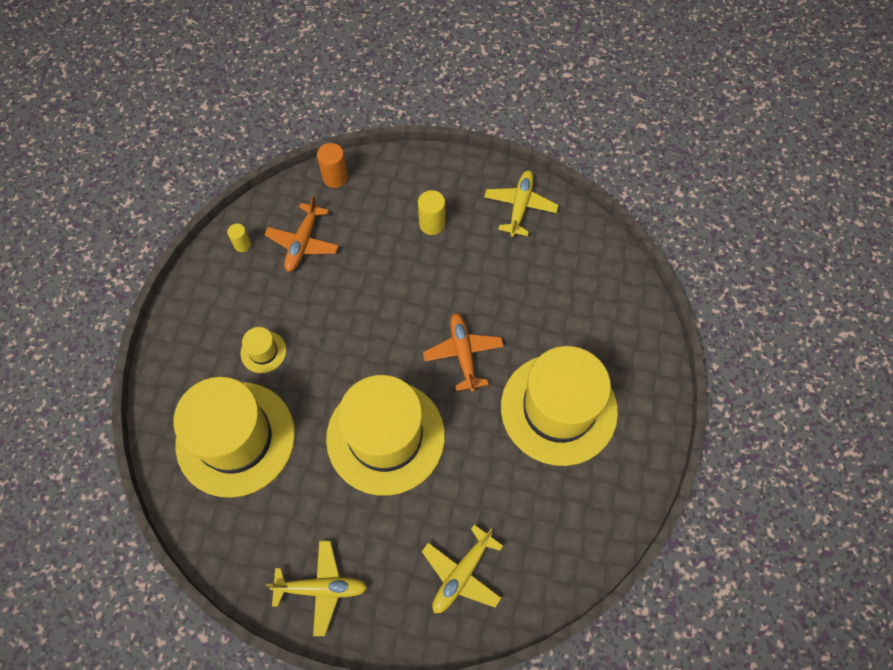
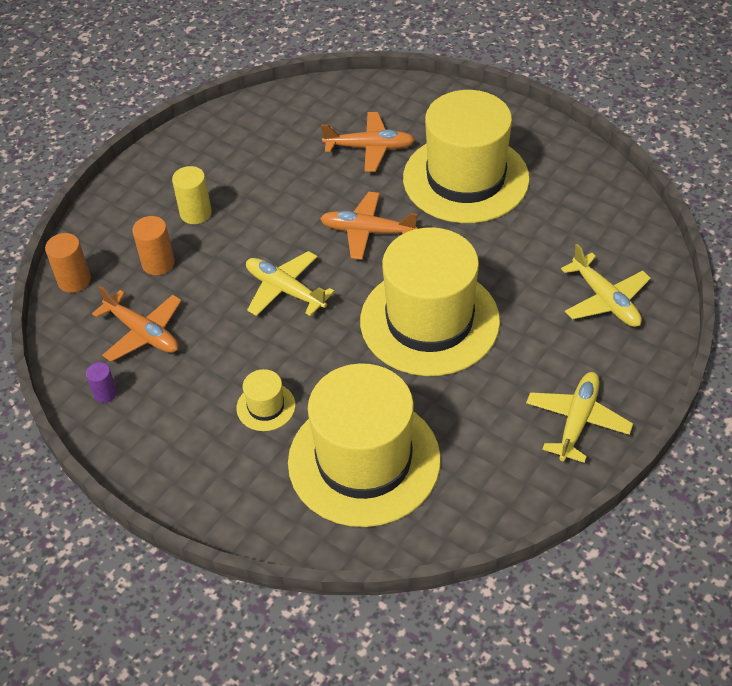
camera: 65 degrees left, 15 degrees down
(242, 245) = (105, 393): yellow cylinder -> purple cylinder
(371, 222) = (158, 263): none -> orange cylinder
(520, 206) = (222, 139): yellow plane -> yellow plane (285, 290)
(561, 319) = (370, 148): none -> orange plane

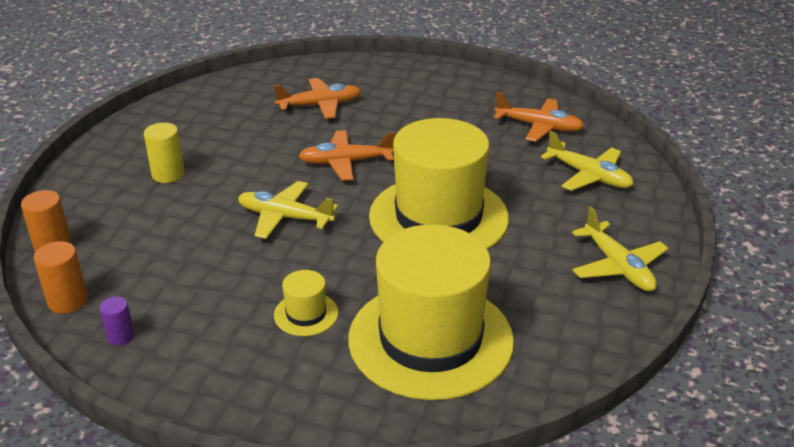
camera: 20 degrees left, 15 degrees down
(143, 333) = (146, 277): orange plane -> orange plane (539, 127)
(158, 263) = (142, 218): orange cylinder -> orange cylinder (68, 301)
(466, 178) = (418, 113): yellow hat -> none
(577, 421) = (618, 267): yellow plane -> yellow plane turned 150 degrees clockwise

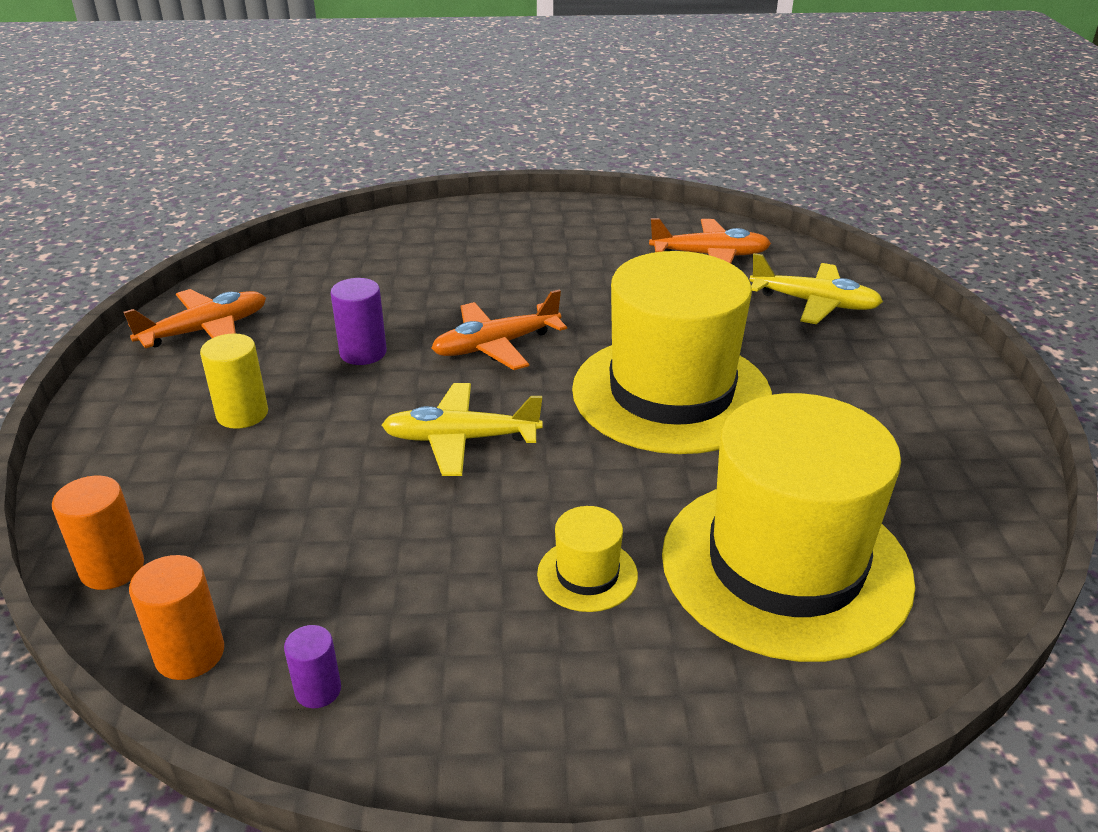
camera: 20 degrees left, 0 degrees up
(260, 150) = (363, 353): none -> purple cylinder
(320, 105) = (409, 277): orange plane -> orange plane (206, 330)
(618, 267) = (937, 408): yellow plane -> none

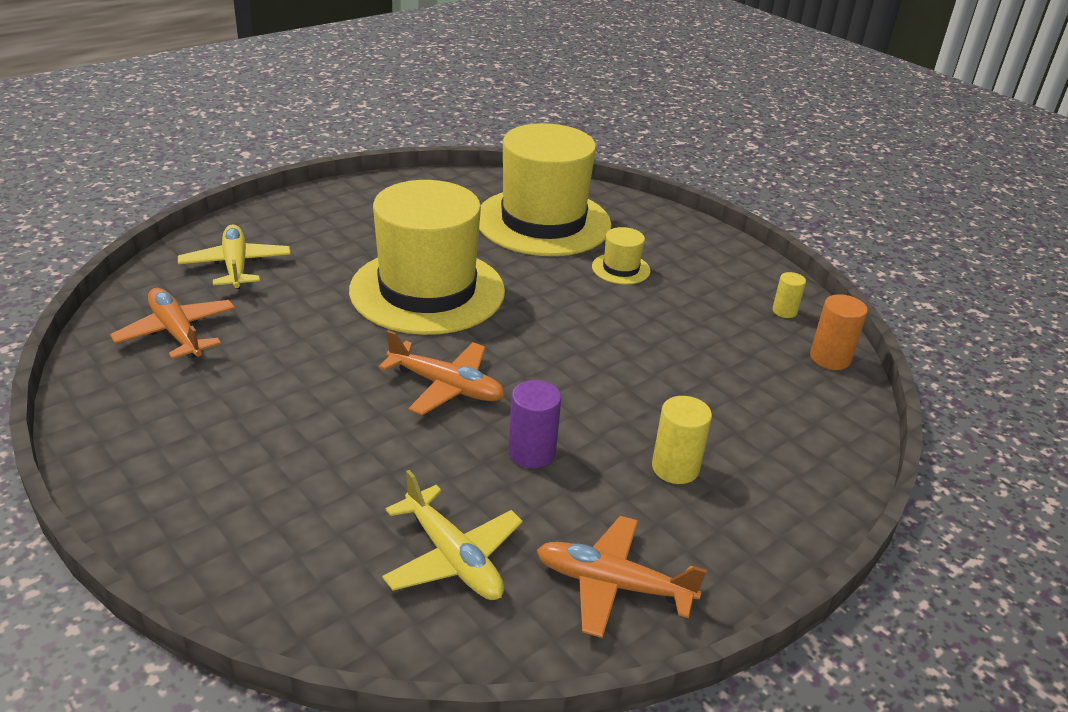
camera: 130 degrees left, 0 degrees up
(112, 568) = (843, 423): orange cylinder -> none
(318, 690) = (784, 311): purple cylinder -> yellow cylinder
(460, 439) = (574, 352): yellow plane -> yellow plane (453, 558)

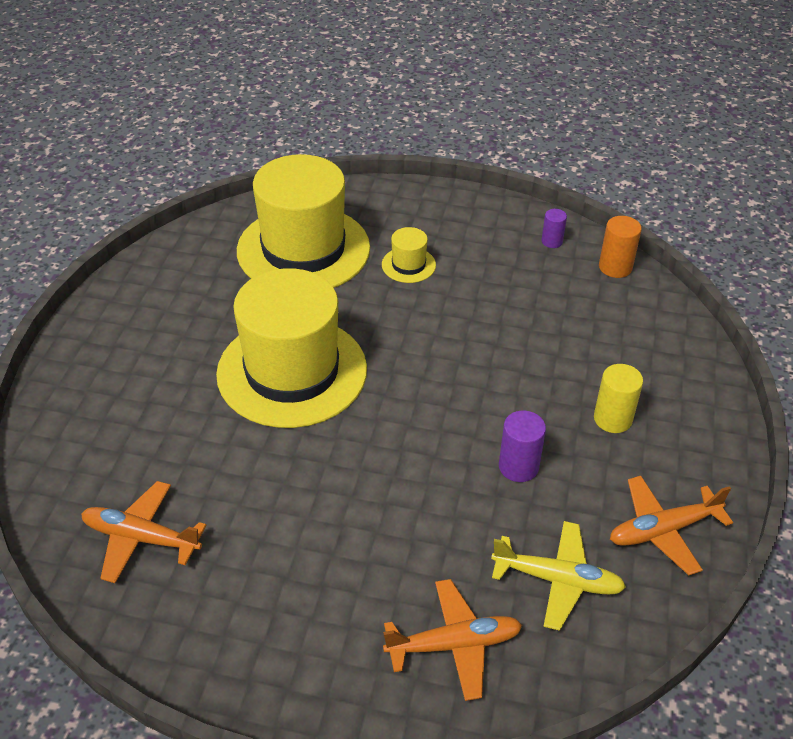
camera: 35 degrees left, 10 degrees up
(236, 266) = (105, 442): yellow plane -> none
(446, 386) = (405, 450): orange plane -> orange plane (454, 644)
(784, 311) = (552, 241): yellow cylinder -> purple cylinder

